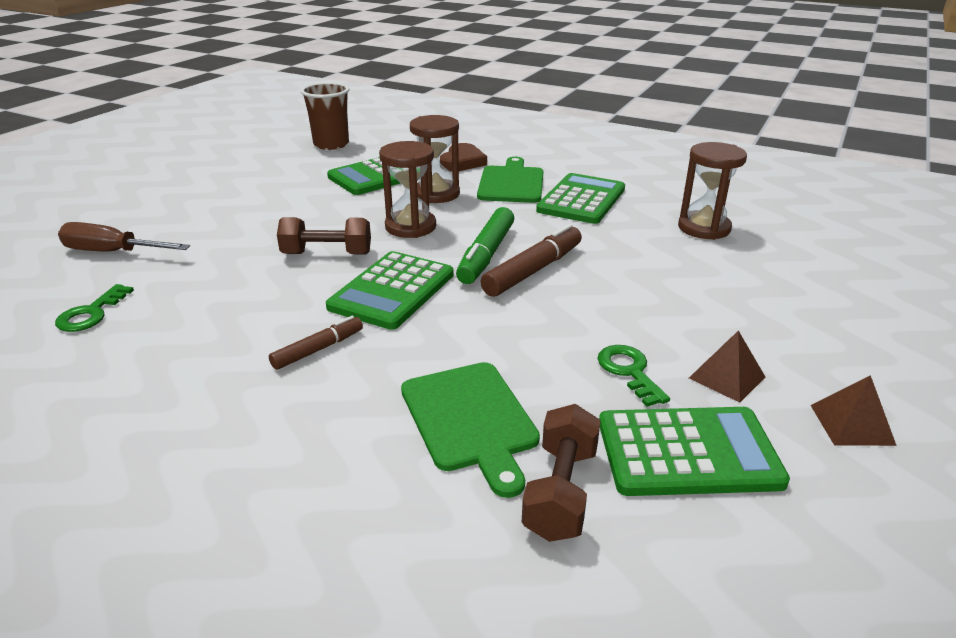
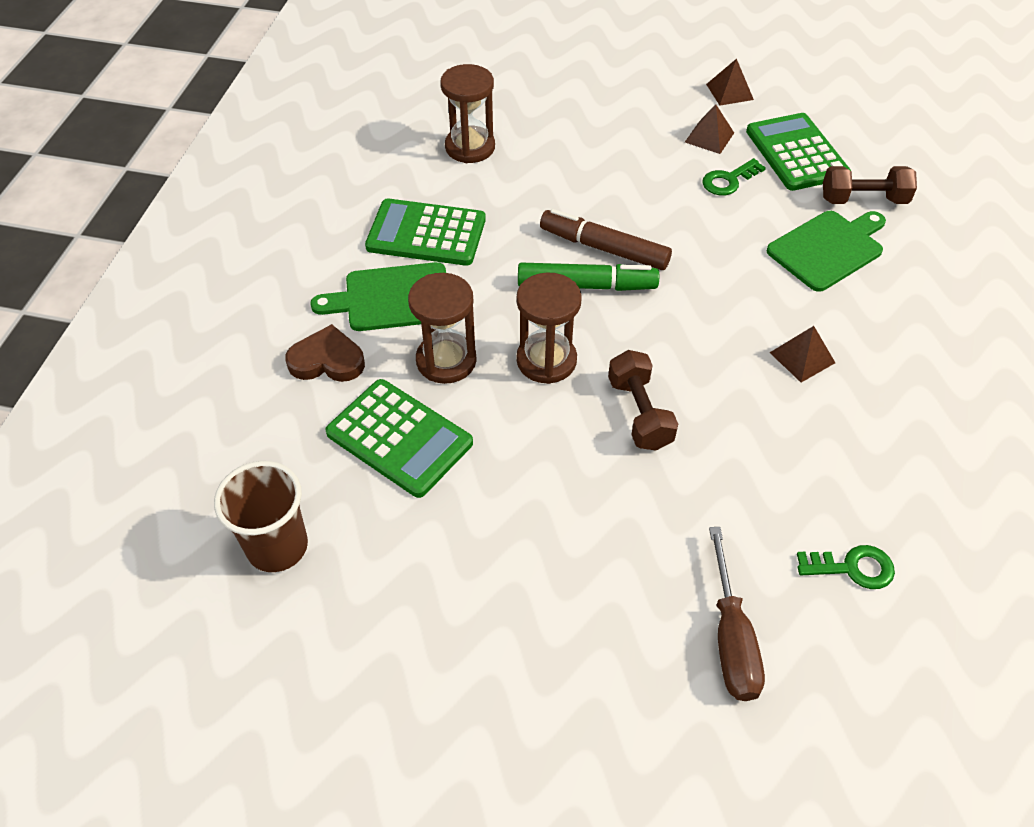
camera: 105 degrees left, 20 degrees up
(318, 349) = (802, 357): brown marker -> brown pyramid
(392, 291) = (687, 337): green calculator -> none

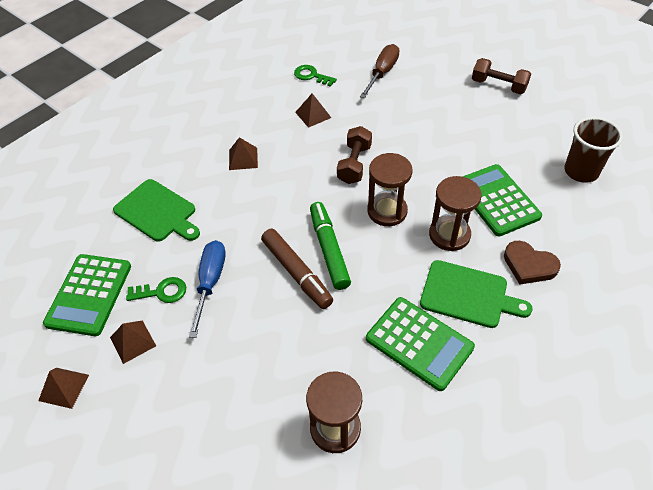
camera: 150 degrees left, 0 degrees up
(586, 285) = (329, 249): green marker -> green marker turned 45 degrees clockwise
(688, 205) = (210, 283): none -> blue screwdriver
(773, 478) = (313, 114): none -> brown pyramid
(828, 249) = (157, 212): green cutting board -> green cutting board turned 135 degrees counterclockwise
(863, 200) = (94, 236): brown dumbbell -> brown dumbbell (498, 86)

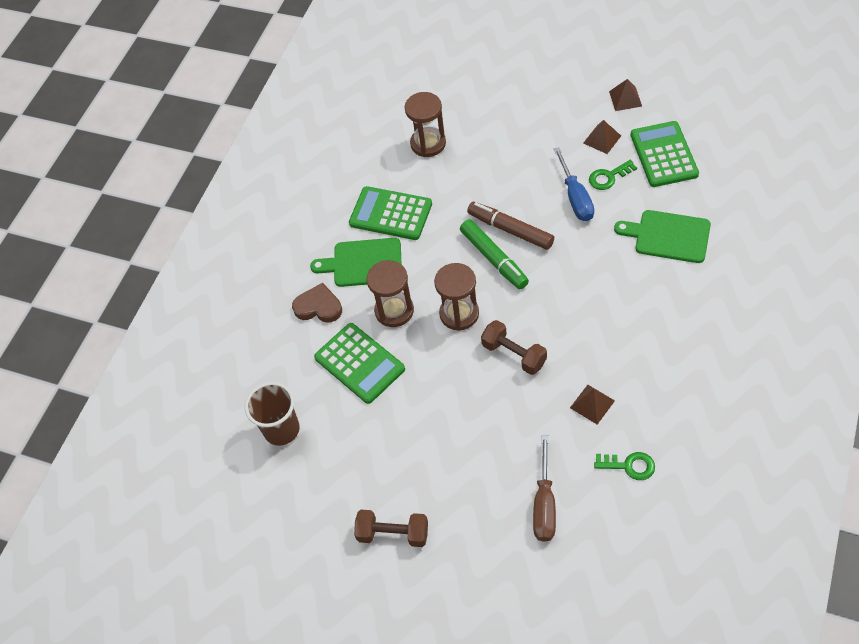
camera: 165 degrees right, 5 degrees up
(243, 158) = (630, 319): brown pyramid -> none
(354, 164) = (514, 354): brown dumbbell -> brown dumbbell turned 45 degrees counterclockwise

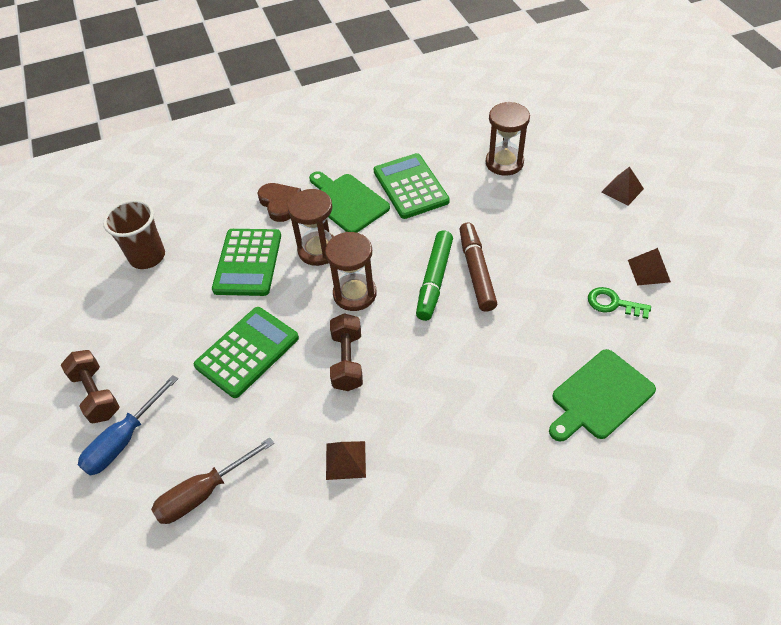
camera: 45 degrees right, 5 degrees down
(575, 197) = (562, 294): blue screwdriver -> blue screwdriver (124, 440)
(625, 98) = (715, 257): brown pyramid -> brown pyramid (622, 190)
(629, 465) = (300, 541): green key -> none
(664, 155) = (690, 329): green calculator -> green calculator (247, 352)
(668, 236) = (599, 396): green cutting board -> green cutting board turned 105 degrees counterclockwise

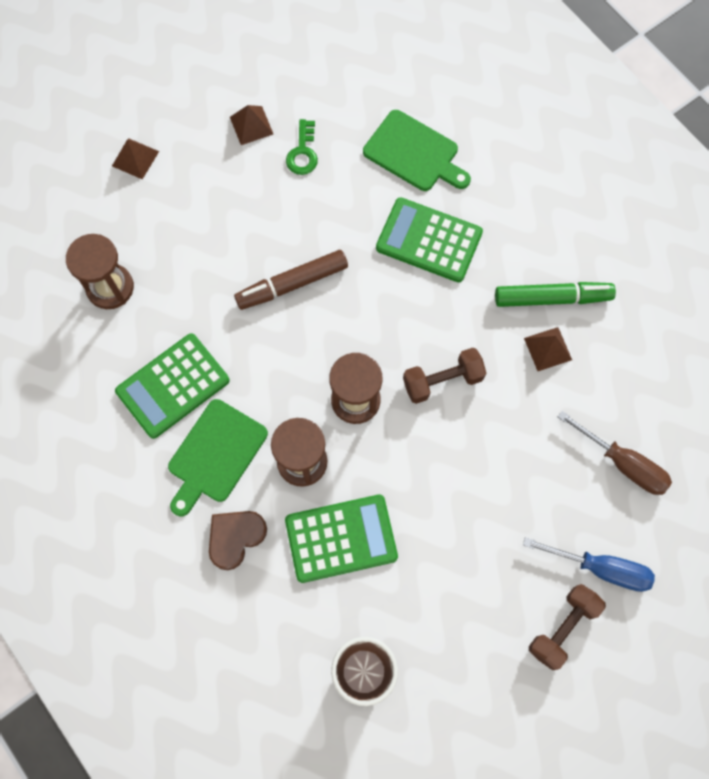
camera: 110 degrees left, 20 degrees up
(247, 352) = (462, 487): green calculator -> green calculator (429, 240)
(434, 280) = (315, 323): green marker -> green marker (552, 298)

